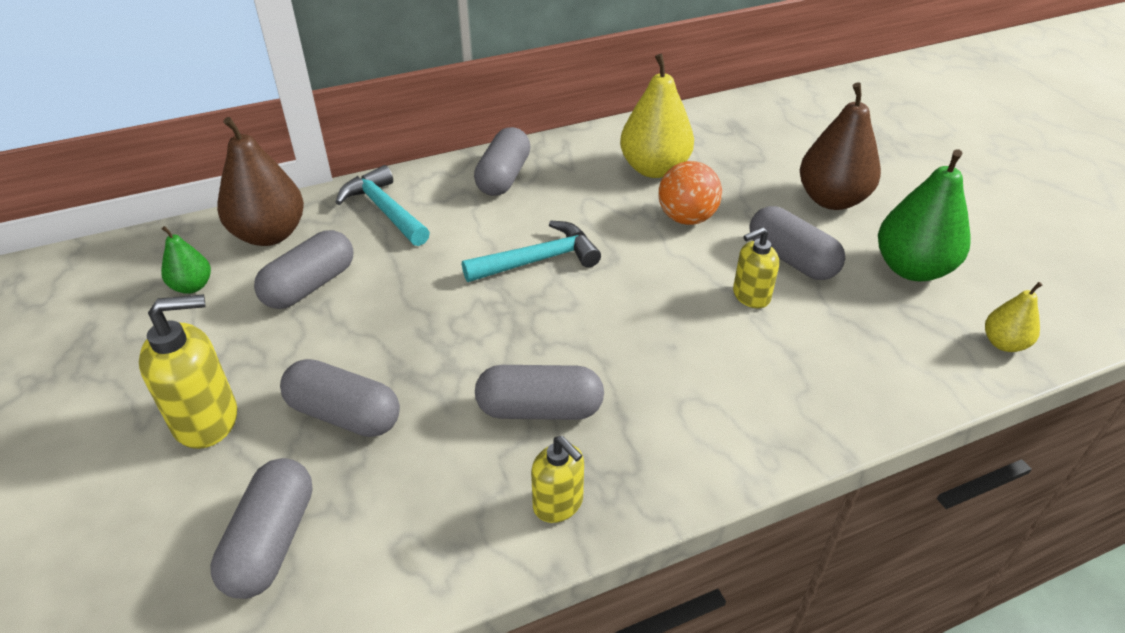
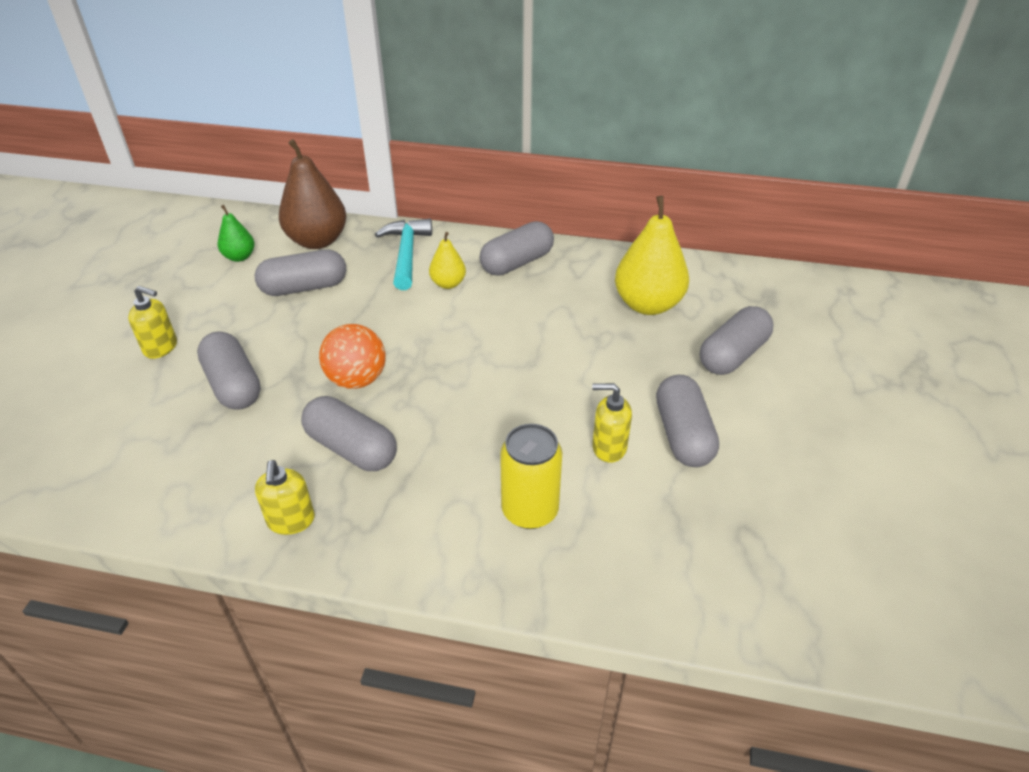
camera: 35 degrees right, 0 degrees up
(207, 420) = (161, 347): yellow soap dispenser -> yellow soap dispenser, size x0.63
(272, 542) = (115, 442): grey capsule -> grey capsule (733, 355)
(538, 260) = (471, 338): turquoise hammer -> none
(686, 218) = (628, 358): orange ball -> orange ball (357, 380)
(748, 377) = (530, 510): none -> yellow can
(831, 200) = (787, 401): brown pear -> none
(912, 269) = (794, 500): green pear -> none
(1003, 343) = (809, 616): yellow pear -> yellow pear (448, 284)

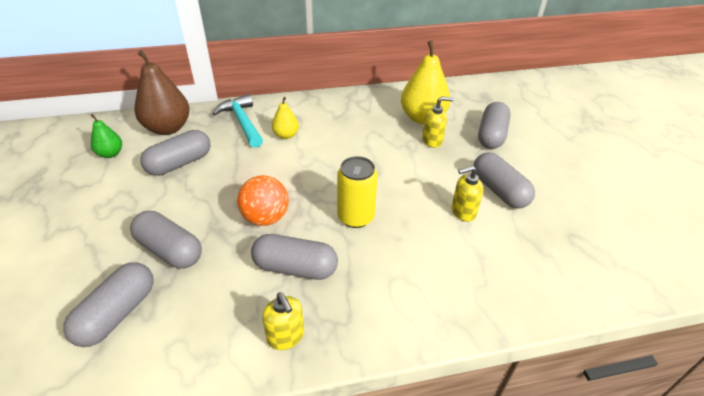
camera: 25 degrees left, 0 degrees up
(161, 347) = (86, 239): yellow soap dispenser -> yellow soap dispenser (432, 141)
(517, 263) = (323, 111): grey capsule -> grey capsule (117, 314)
(530, 510) = (445, 268): yellow can -> yellow can (355, 217)

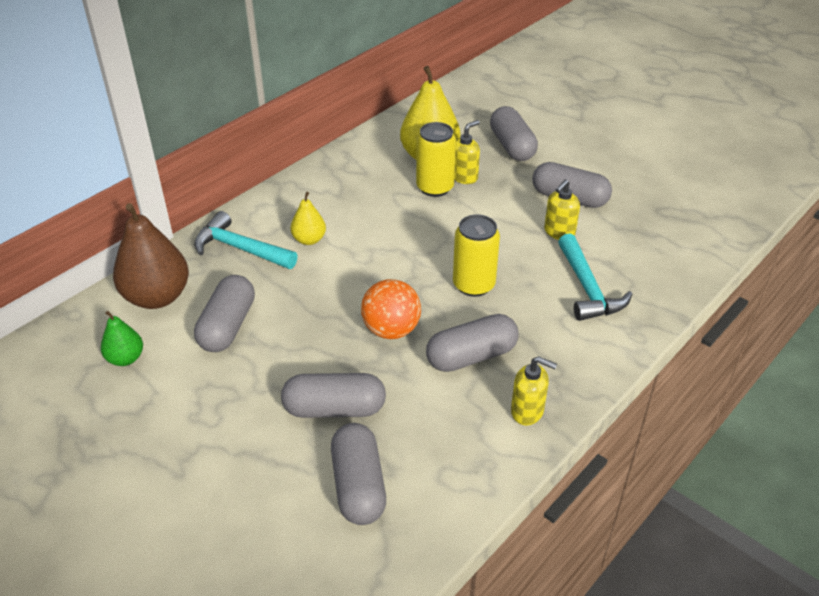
camera: 35 degrees left, 0 degrees up
(403, 139) = (435, 187): none -> yellow can
(440, 266) = (587, 288): none -> turquoise hammer

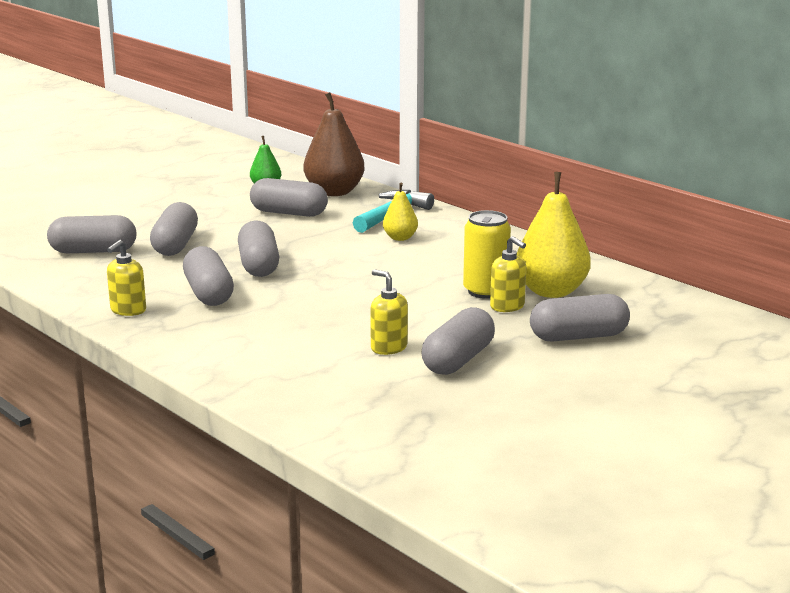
camera: 95 degrees right, 20 degrees down
(391, 330) = (258, 265): orange ball -> grey capsule
(473, 285) = (309, 300): yellow can -> none
(587, 288) = (284, 352): turquoise hammer -> none

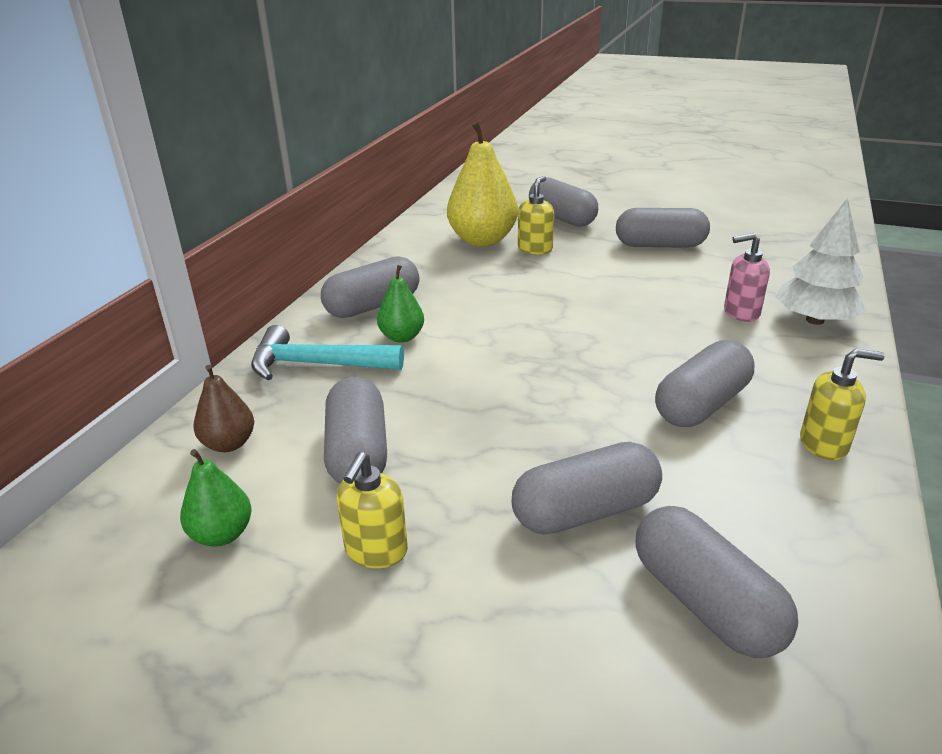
camera: 115 degrees left, 10 degrees up
(244, 368) = (814, 320): none -> white tree
(258, 265) = (581, 402): grey capsule -> grey capsule (373, 306)
(292, 346) = (741, 313): none -> pink soap dispenser
(334, 192) = (229, 444): brown pear -> brown pear, size x0.53
(388, 347) = (679, 273): yellow soap dispenser -> yellow soap dispenser (376, 551)
(400, 238) = (402, 337): yellow pear -> green pear
(485, 291) = (511, 263): yellow can -> none

